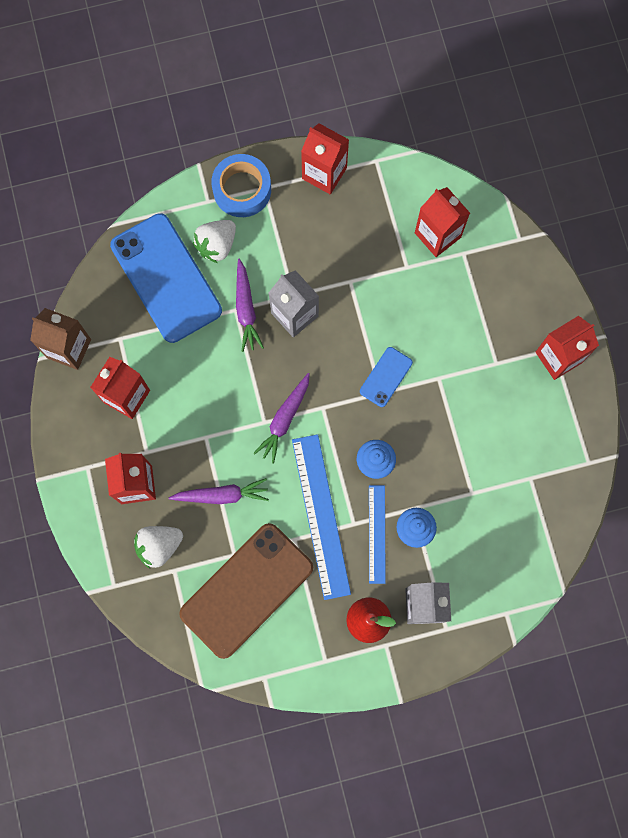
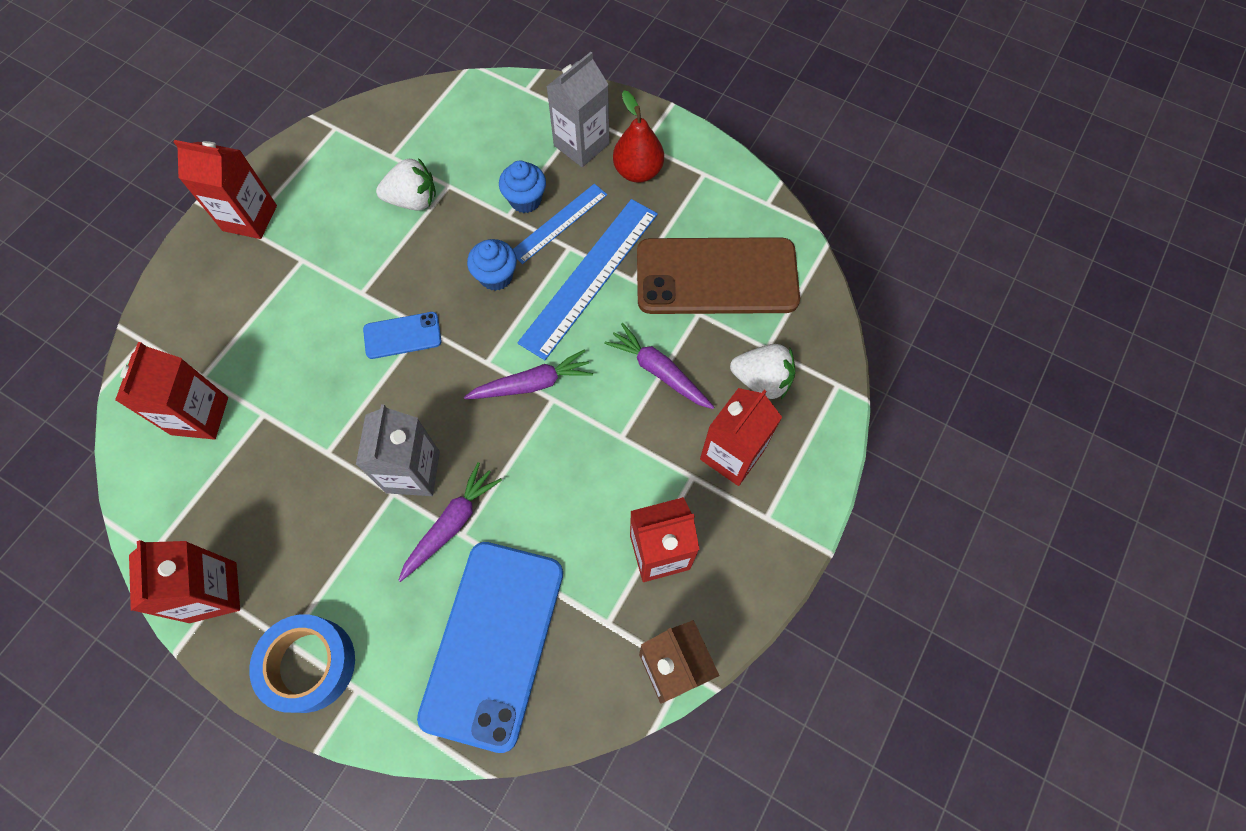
camera: 135 degrees left, 10 degrees down
(216, 245) = (404, 626): white strawberry -> white strawberry (413, 200)

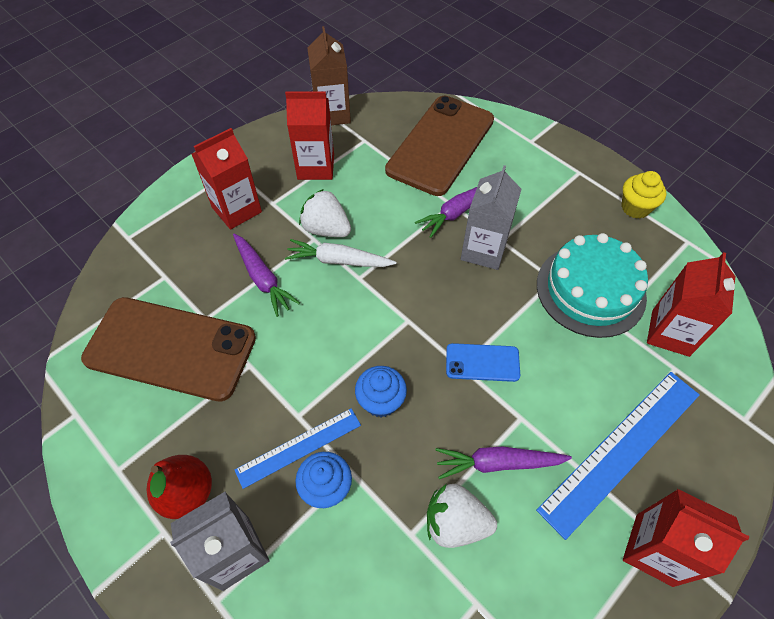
camera: 165 degrees left, 10 degrees down
(213, 592) = (635, 208): red carton -> yellow cupcake
(284, 448) = (590, 290): none -> turquoise cake
(309, 664) = (563, 158): blue tape -> none
(493, 643) = (440, 145): blue phone -> brown phone
(532, 384) = (373, 293): purple carrot -> purple carrot (498, 463)
(582, 415) = (339, 260): none -> white carrot
(590, 277) = (289, 377): blue ruler -> blue ruler (621, 449)
(762, 380) = (184, 253): white strawberry -> white strawberry (326, 229)

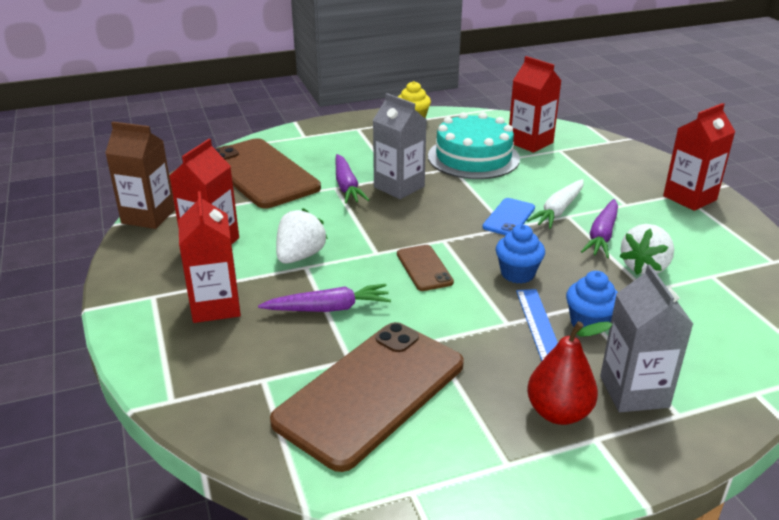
camera: 65 degrees left, 25 degrees down
(326, 229) = (300, 256): white strawberry -> white strawberry turned 150 degrees clockwise
(339, 260) = (346, 258): white carrot -> white carrot (558, 210)
(353, 322) = (424, 268): none -> brown phone
(621, 449) = (612, 186): blue ruler -> none

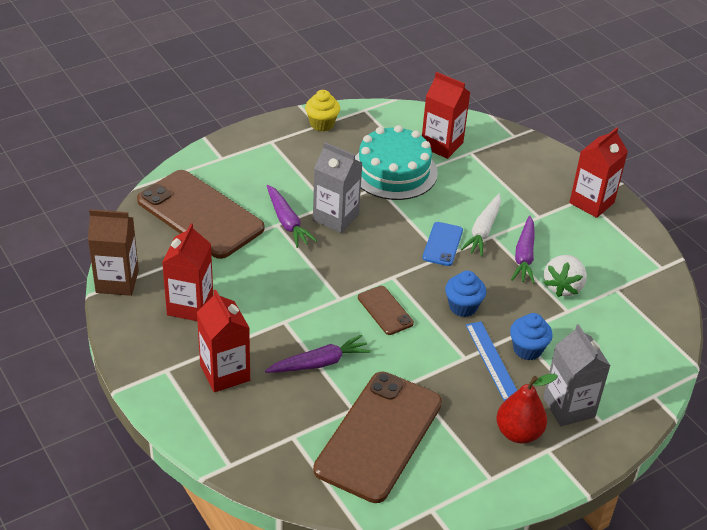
camera: 15 degrees left, 10 degrees up
(300, 256) = (275, 311): white strawberry -> none

